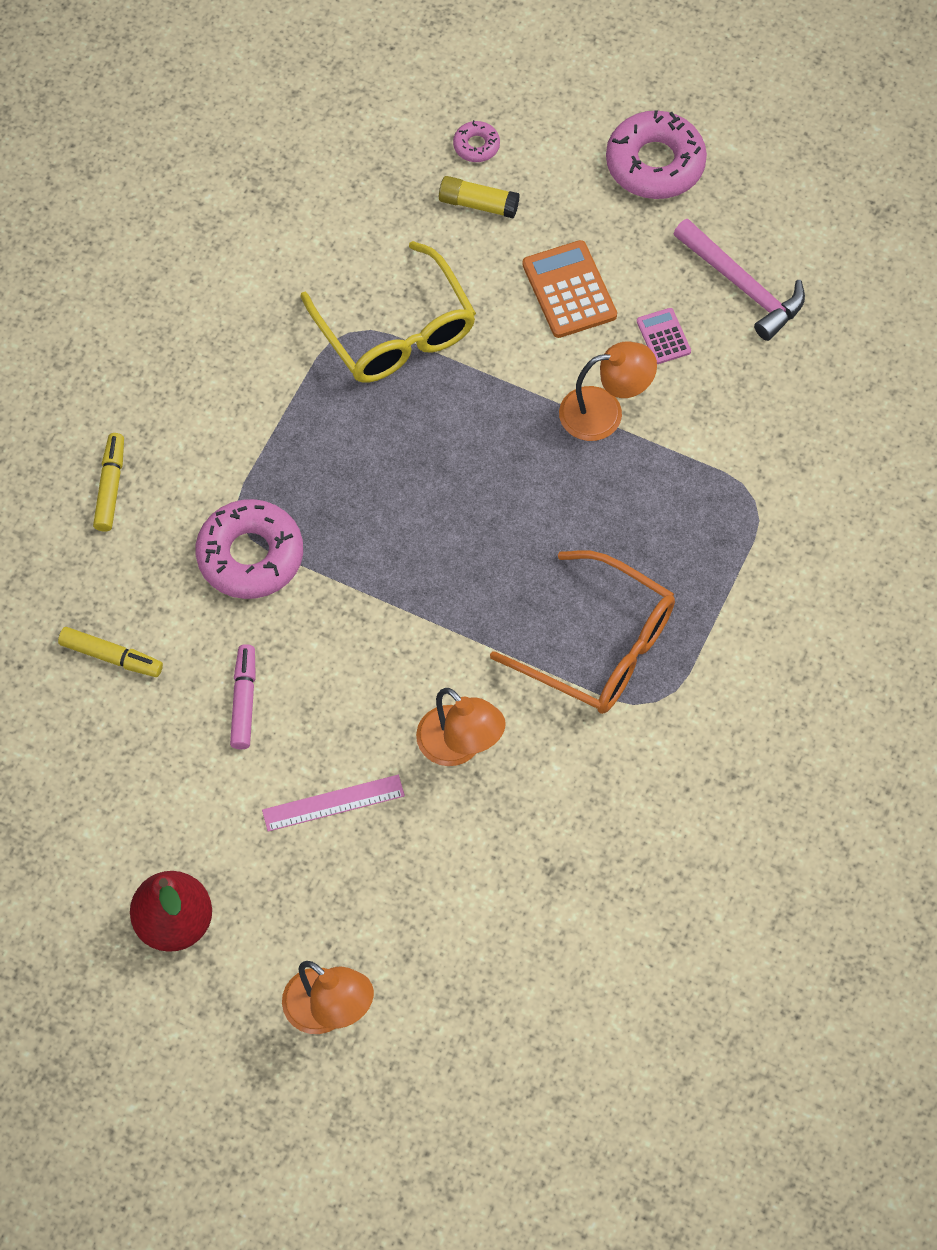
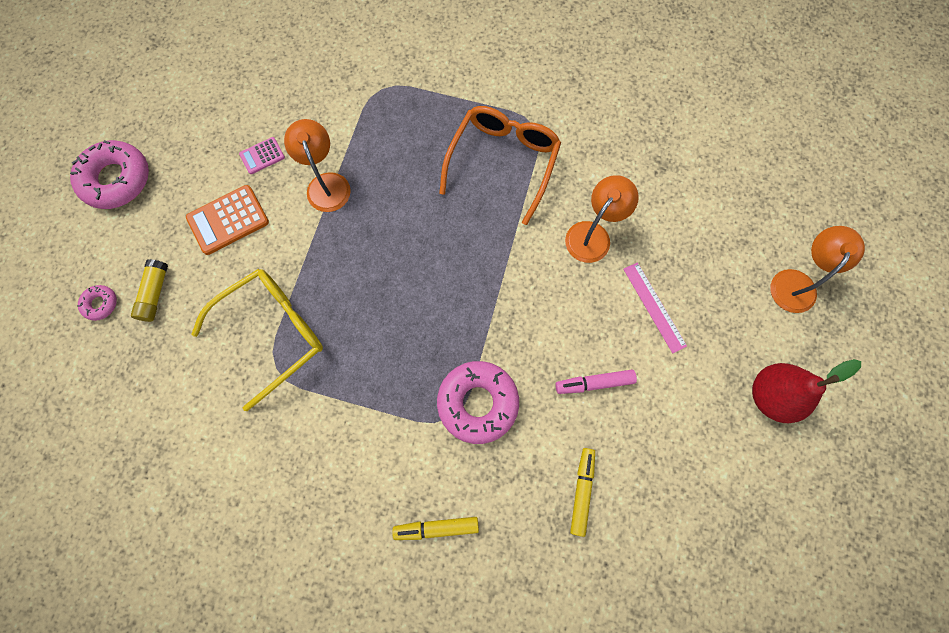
camera: 100 degrees left, 10 degrees up
(742, 286) = (218, 114): pink hammer -> none

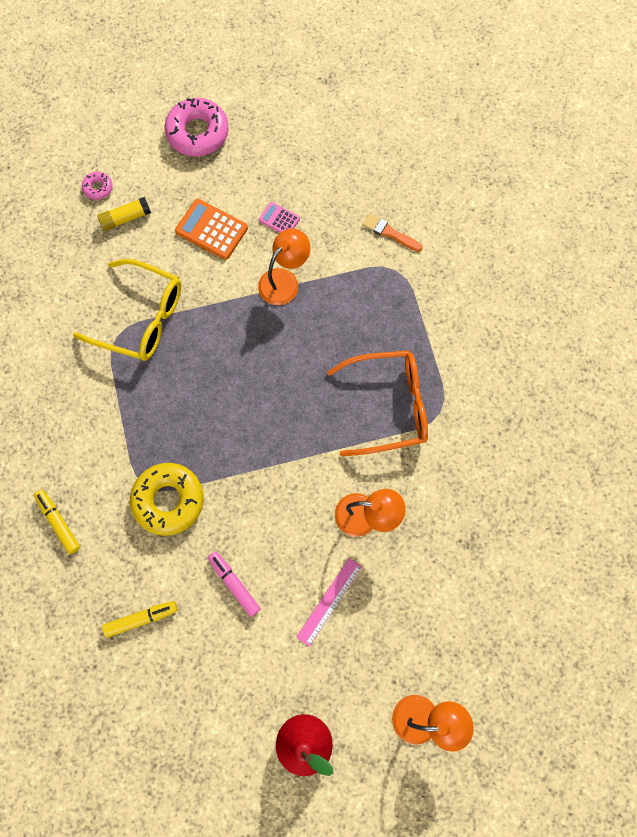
camera: 60 degrees right, 0 degrees up
(342, 74) = (389, 233): none -> orange brush
(478, 403) = (168, 500): pink donut -> yellow donut

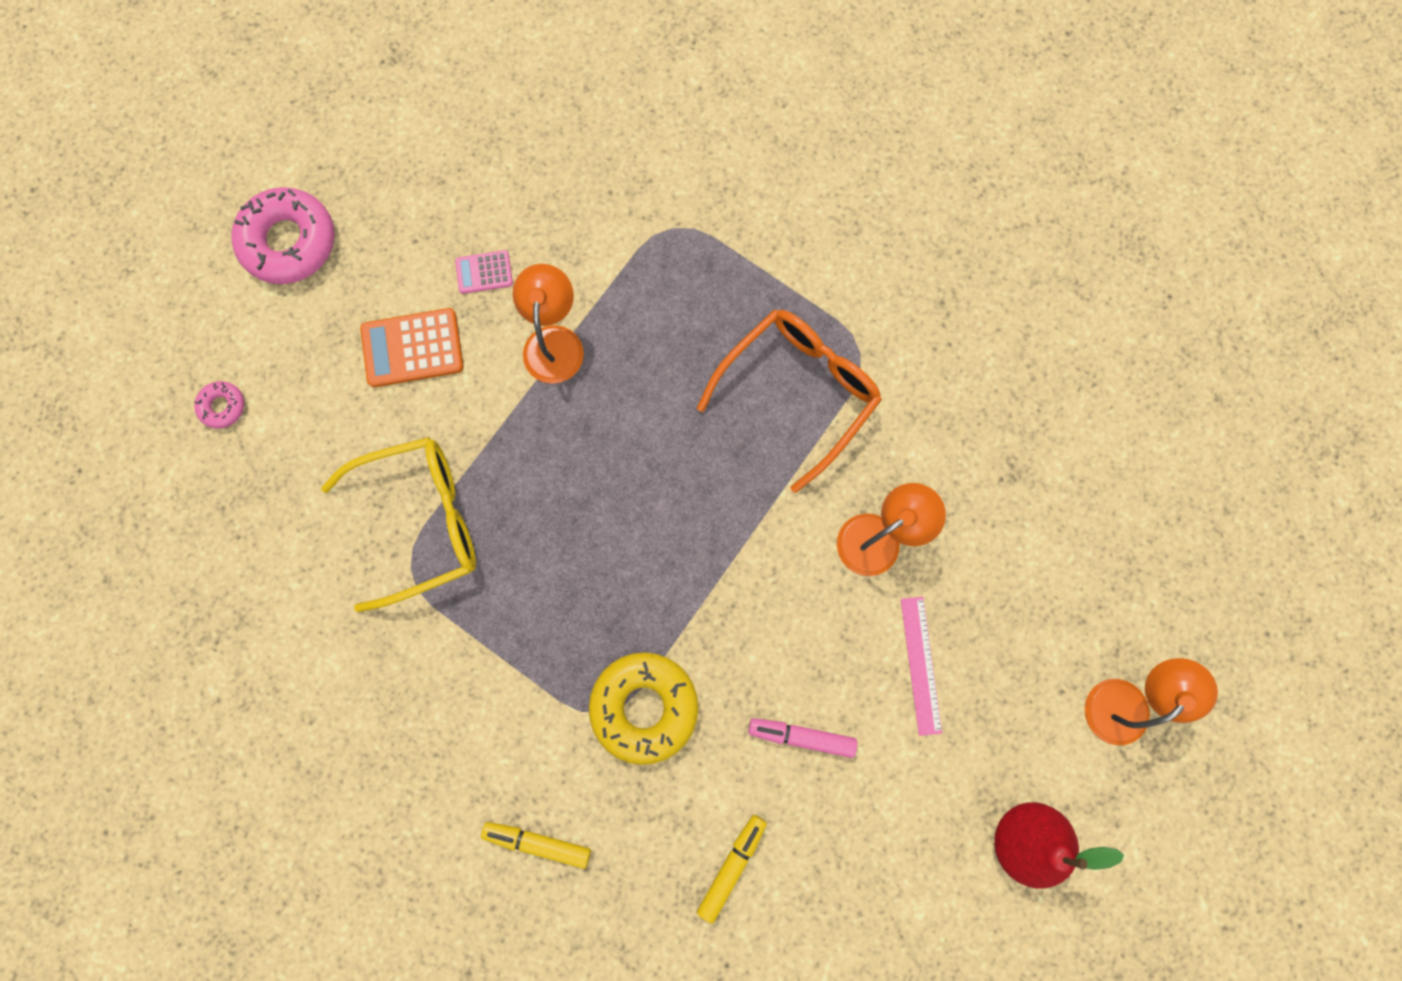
camera: 40 degrees left, 5 degrees up
(126, 218) = (292, 416): yellow glue stick -> none
(389, 233) = (628, 189): orange brush -> none

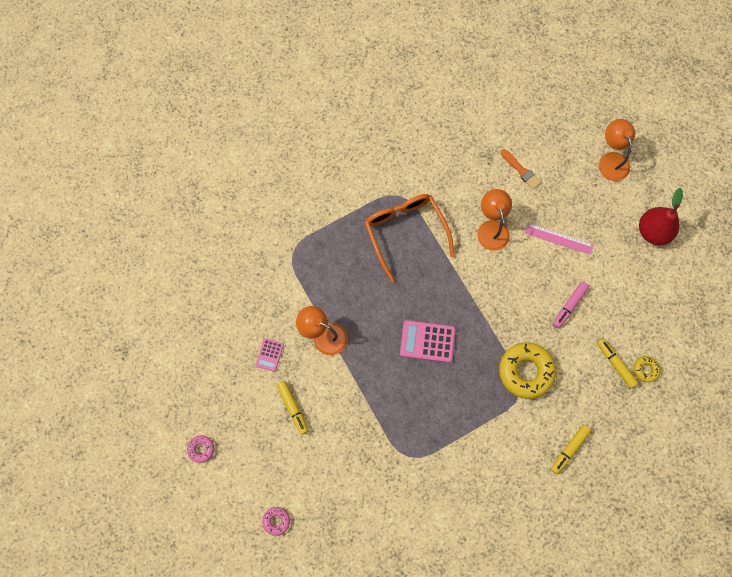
camera: 65 degrees left, 5 degrees down
(289, 242) = (201, 449): pink donut -> pink donut, size x0.47
(412, 348) = (293, 408): orange calculator -> yellow marker
(421, 522) = (387, 441): yellow glasses -> none
(621, 514) = (427, 341): none -> pink calculator
(747, 927) = (645, 369): none -> yellow donut
(1017, 542) = (521, 170): none -> orange brush

